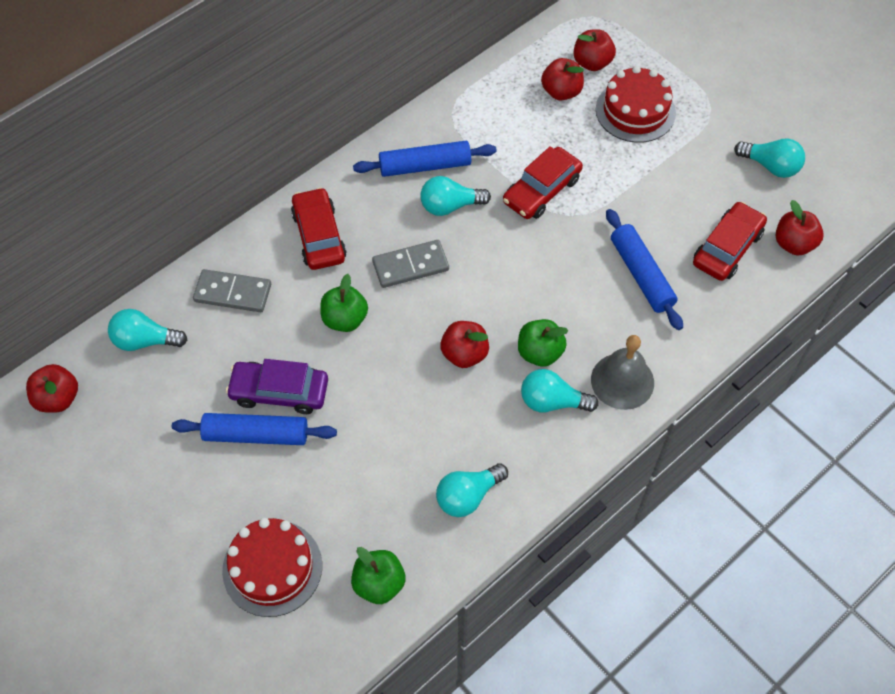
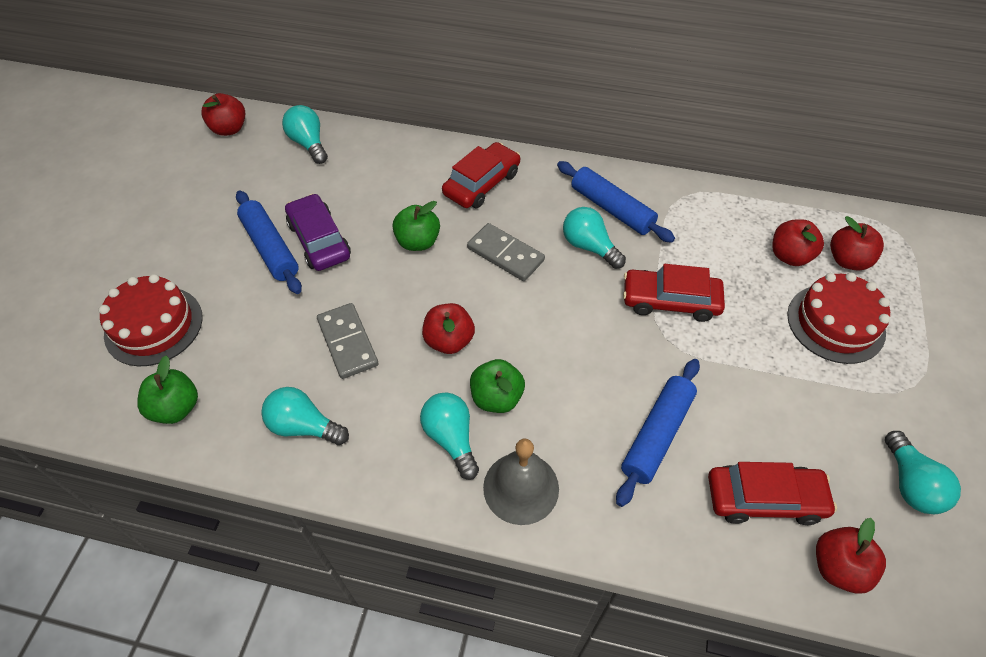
camera: 55 degrees right, 5 degrees down
(233, 293) = (387, 165): grey domino -> grey domino (347, 342)

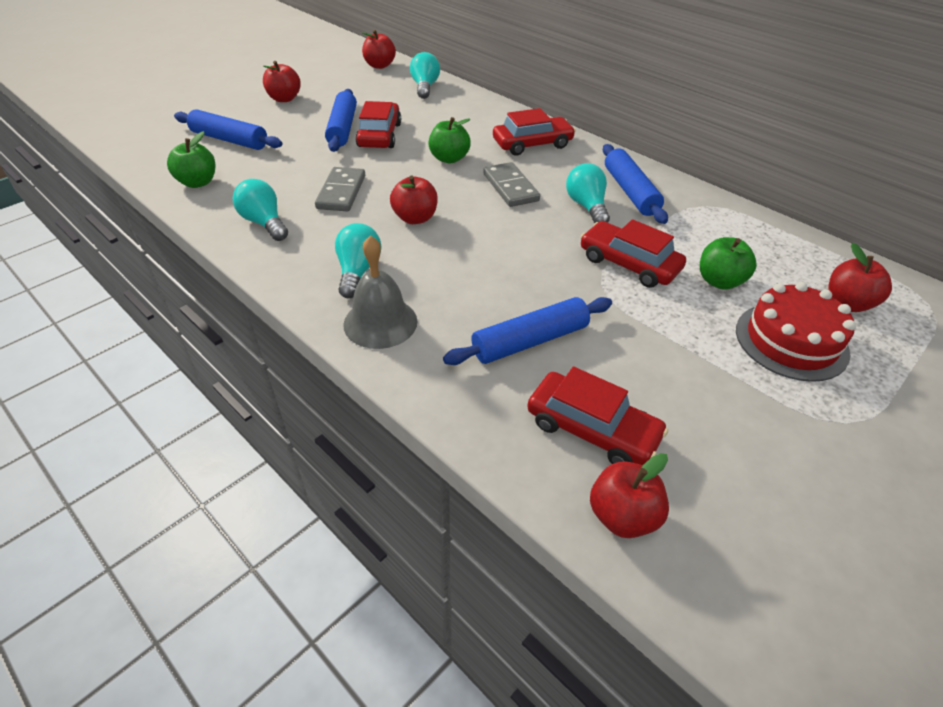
camera: 30 degrees right, 10 degrees down
(154, 325) = (229, 140): red cake -> blue rolling pin
(319, 240) = (379, 135): purple car -> red car
(496, 398) = (417, 263): green apple -> green apple (719, 281)
(789, 256) = (782, 278): red apple -> red apple (284, 99)
(910, 484) = (769, 494): turquoise light bulb -> none

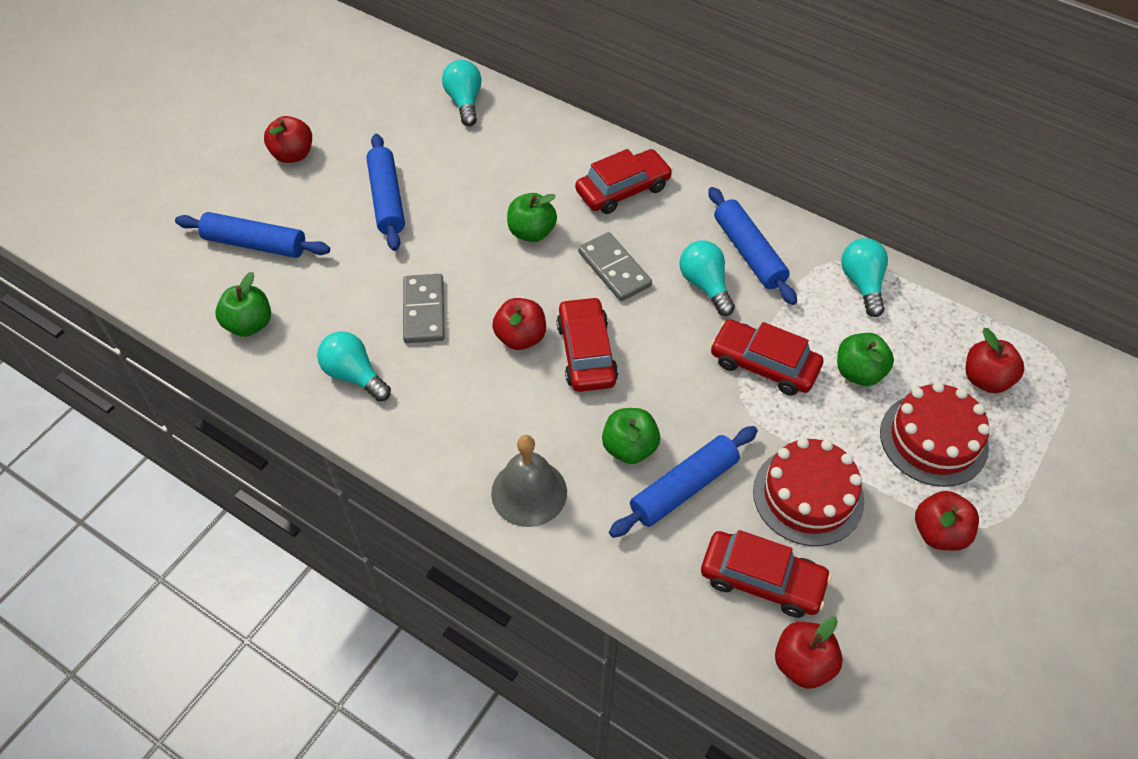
camera: 10 degrees left, 10 degrees up
(358, 271) = (483, 428): turquoise light bulb -> turquoise light bulb (862, 284)
(379, 65) = (392, 67): red apple -> red apple (939, 533)
(379, 135) = (436, 204): red car -> red car (586, 353)
(486, 304) = (629, 448): none -> green apple
(654, 366) = (808, 495): none -> red cake

